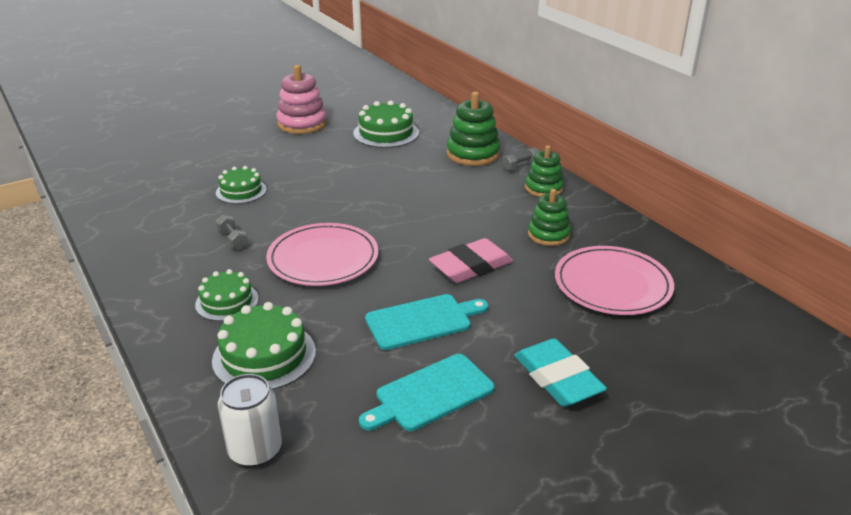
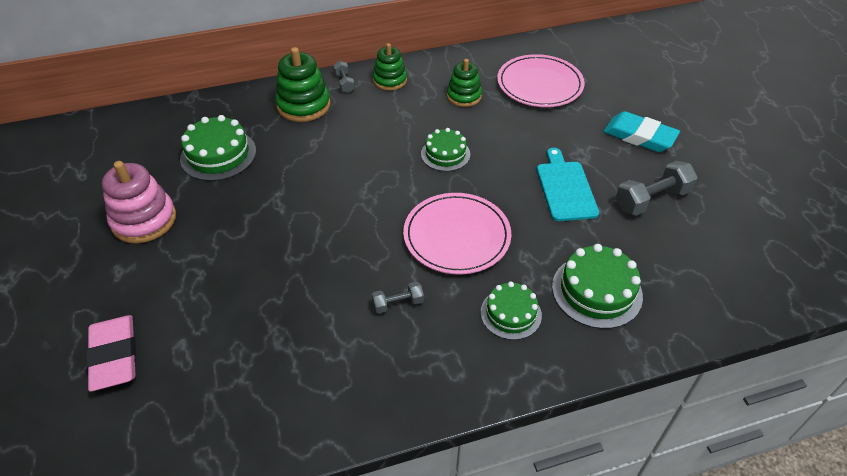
camera: 75 degrees left, 15 degrees up
(241, 191) = (291, 290): green cake -> green cake (445, 154)
(255, 450) = (708, 304): white can -> none
(430, 394) = (651, 199): turquoise cutting board -> grey dumbbell
(471, 266) = (497, 147): pink eraser -> pink eraser (114, 356)
(557, 378) = (639, 136): turquoise eraser -> turquoise eraser turned 45 degrees clockwise

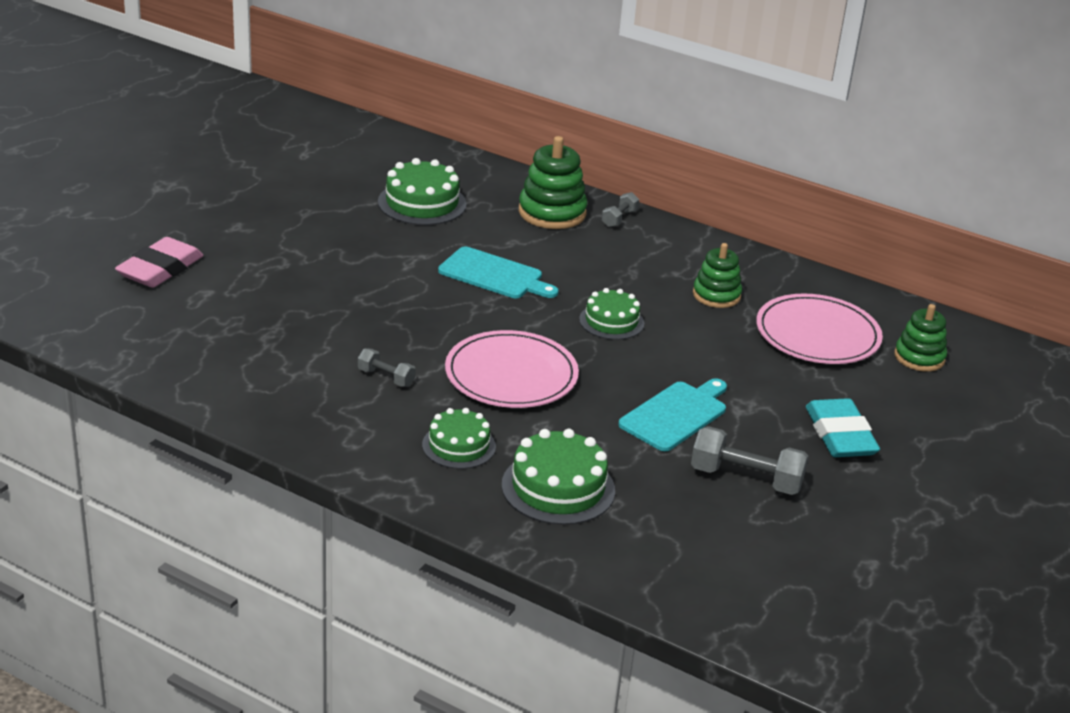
camera: 45 degrees right, 15 degrees down
(144, 220) = (300, 209): pink stacking toy -> none
(340, 173) = (494, 275): none -> turquoise cutting board
(390, 80) = (666, 241): green stacking toy -> green stacking toy (919, 357)

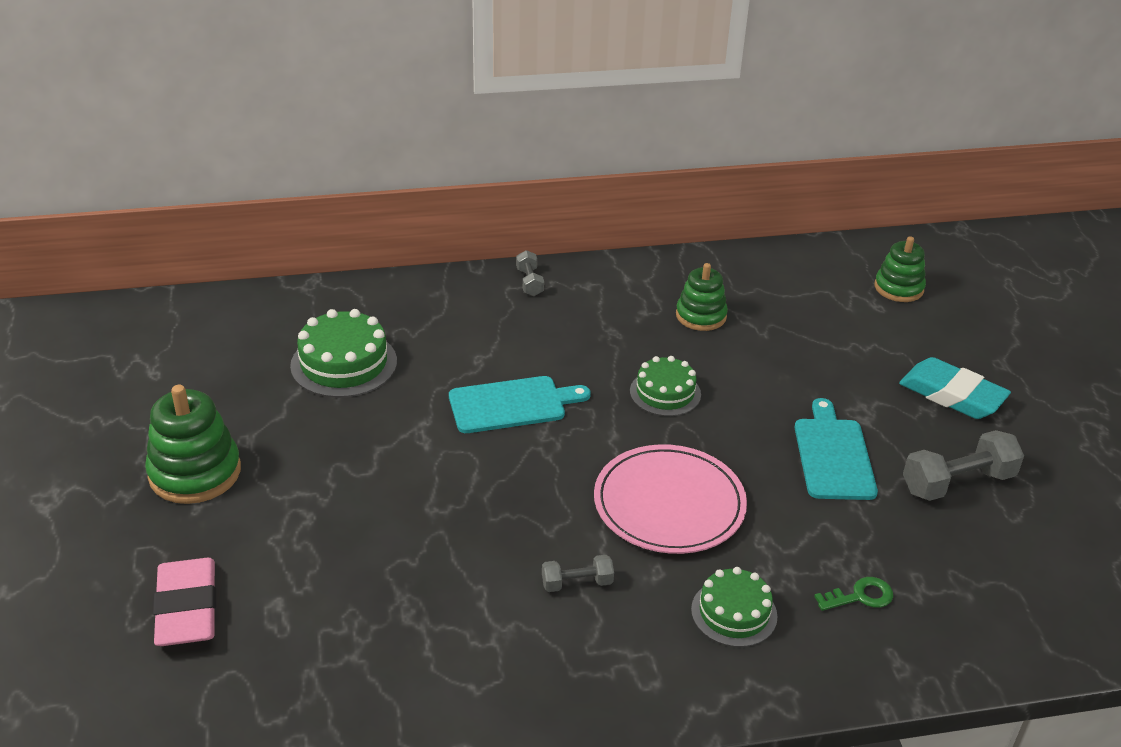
camera: 40 degrees left, 5 degrees up
(552, 213) = (469, 308): green stacking toy -> green stacking toy (195, 473)
(558, 488) = (860, 596): green cake -> green key
(817, 335) = (814, 309): pink plate -> none

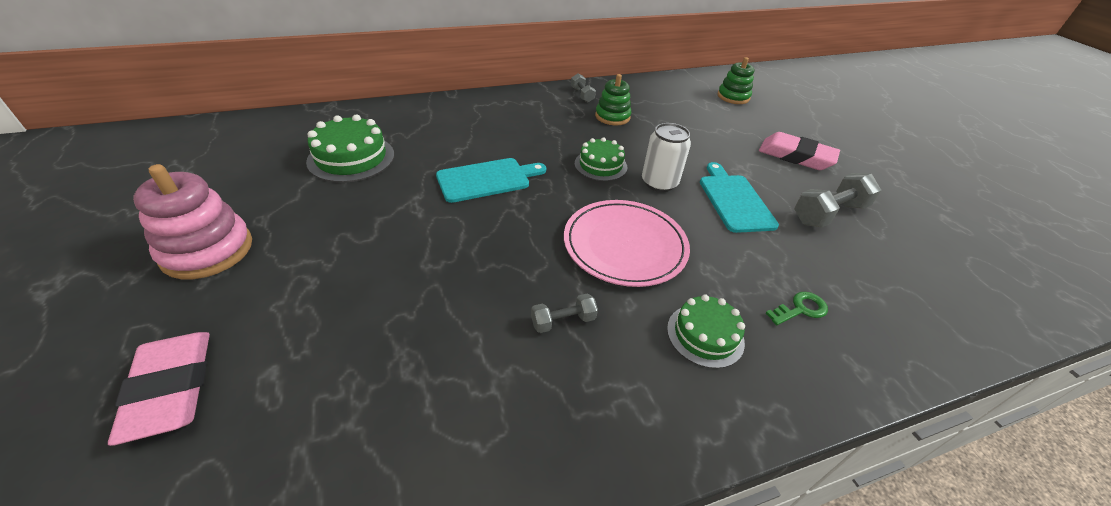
camera: 10 degrees left, 5 degrees up
(195, 473) = (207, 250): green stacking toy -> pink stacking toy
(529, 282) = (490, 101): grey dumbbell -> grey dumbbell (582, 95)
(738, 423) = (659, 183): none -> white can
(952, 395) = (796, 156): turquoise eraser -> pink eraser

